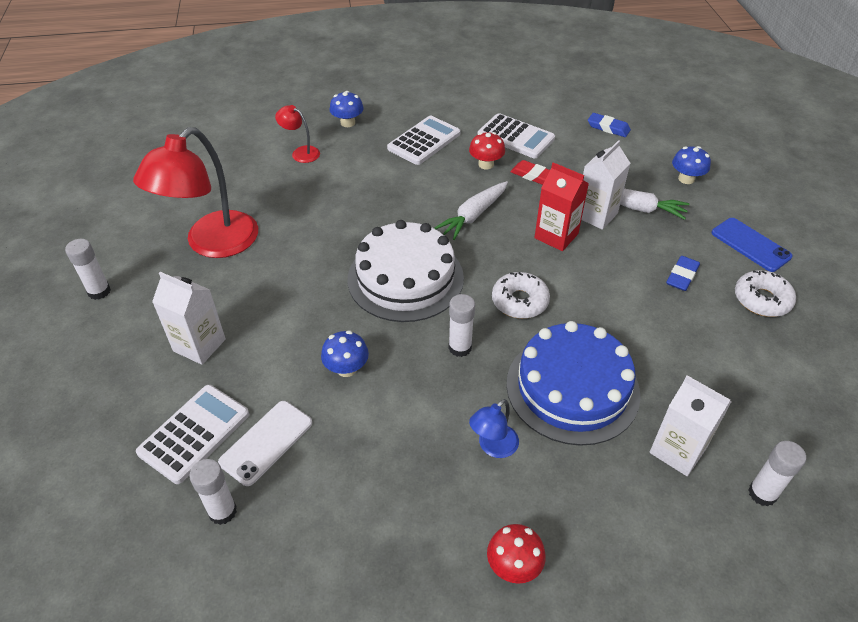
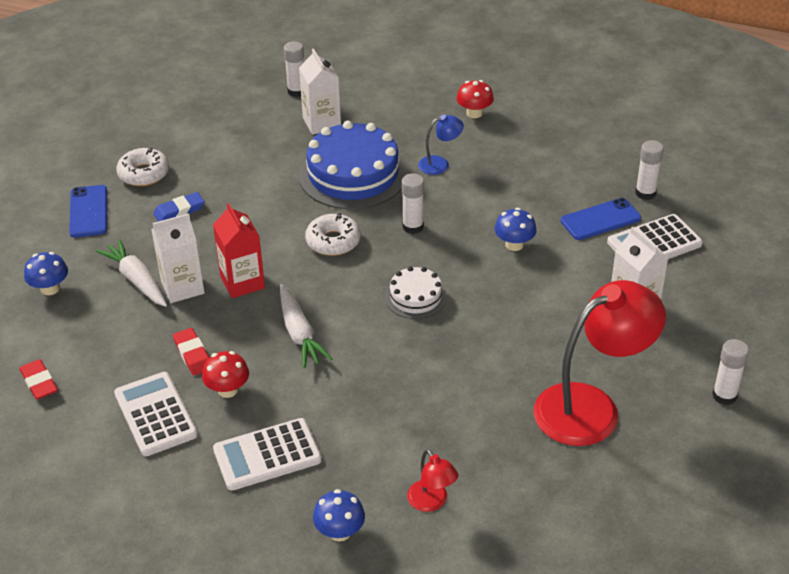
camera: 150 degrees left, 5 degrees down
(266, 442) = (600, 219): white phone -> blue phone
(405, 278) = (415, 297): white cake -> white cake, size x0.51
(473, 215) = (299, 333): white carrot -> white carrot turned 90 degrees clockwise
(608, 128) = (39, 382): blue eraser -> red eraser

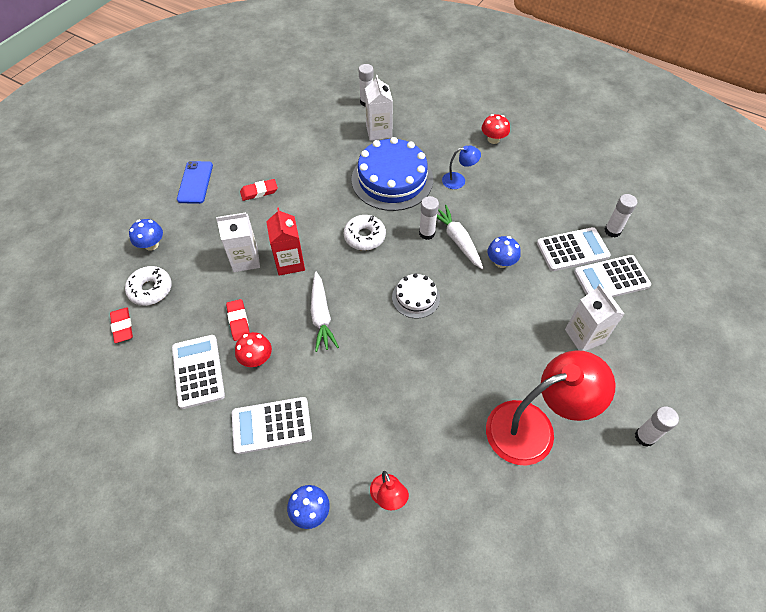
camera: 10 degrees right, 15 degrees up
(136, 280) = (214, 247): white carrot -> white carrot (457, 240)
(144, 174) = (242, 156): white donut -> white donut (150, 289)
(179, 211) = (259, 192): blue eraser -> red eraser
(600, 219) = (572, 250): blue phone -> white calculator

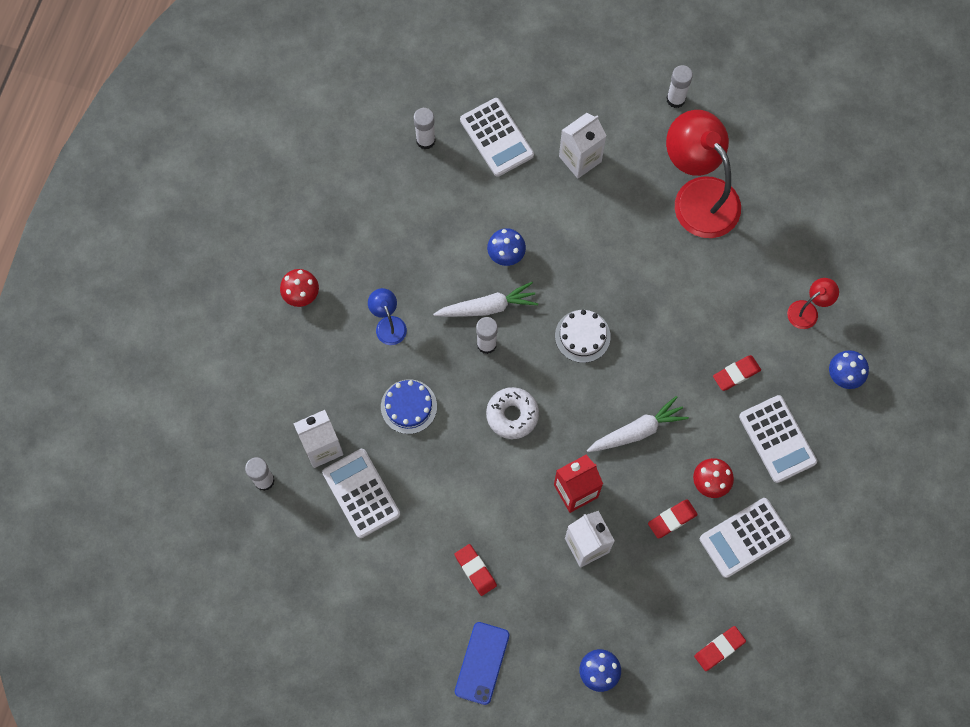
camera: 105 degrees left, 15 degrees up
(150, 289) = (662, 640): white donut -> none
(195, 182) = (482, 663): blue phone -> blue phone turned 60 degrees counterclockwise
(345, 408) = (736, 374): none -> red eraser
(392, 179) = (408, 406): blue cake -> blue cake, size x0.51
(457, 240) = (487, 307): white carrot -> white carrot turned 150 degrees counterclockwise
(572, 250) = (466, 180): white calculator -> white calculator (361, 493)

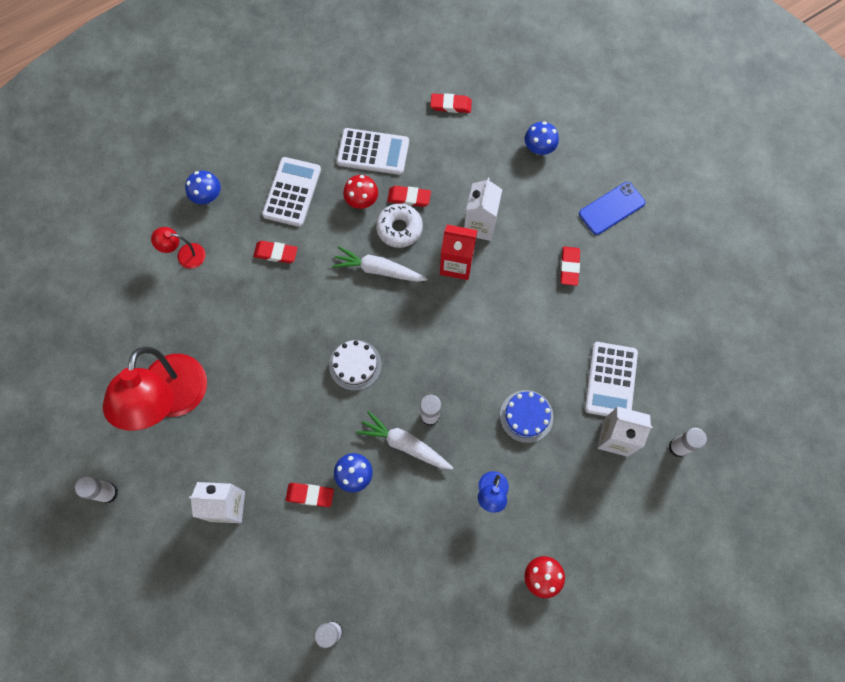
camera: 140 degrees left, 0 degrees up
(496, 137) = (274, 583): white calculator -> none
(512, 415) = (455, 349): white donut -> white donut (399, 228)
(526, 214) = (310, 495): none -> red eraser

